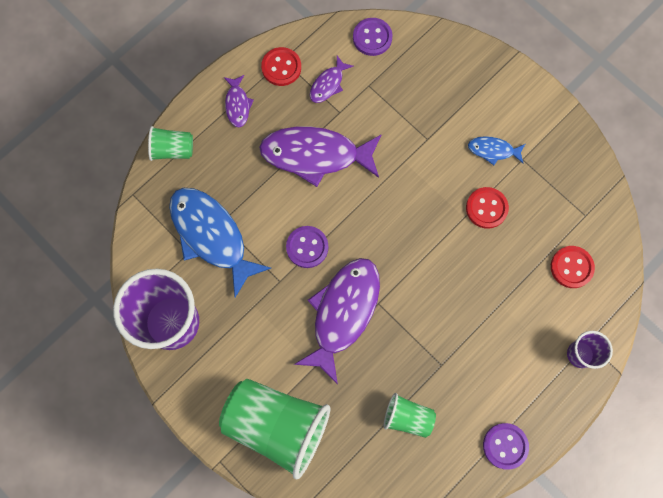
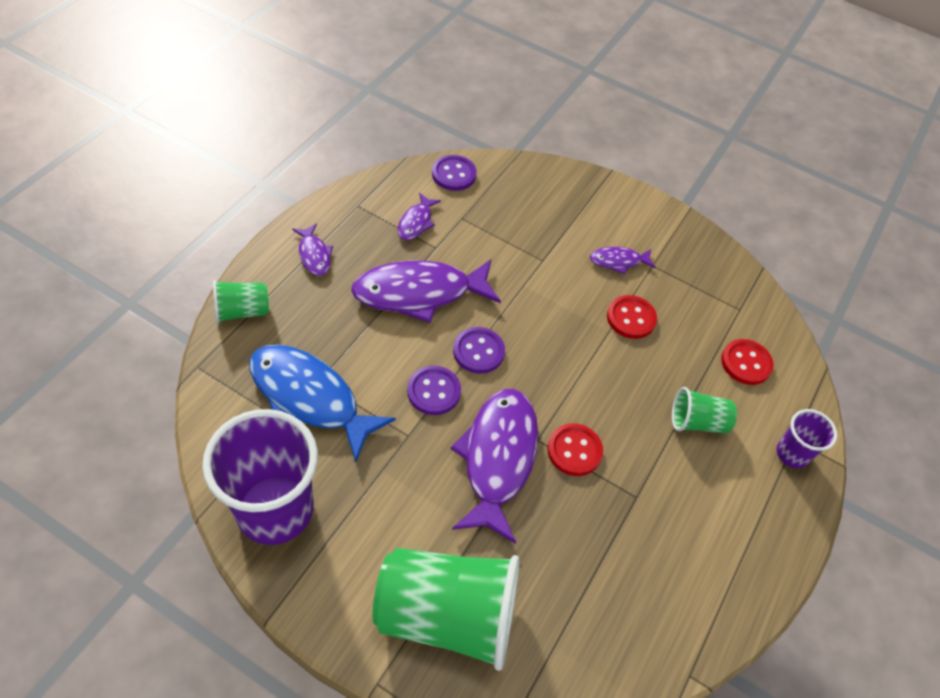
camera: 20 degrees left, 20 degrees down
(281, 67) = (358, 213): red button -> red button (574, 450)
(407, 417) = (615, 569): green cup -> green cup (697, 422)
(493, 150) = (618, 261): blue fish -> purple fish
(505, 446) = (747, 579): purple button -> purple button (478, 351)

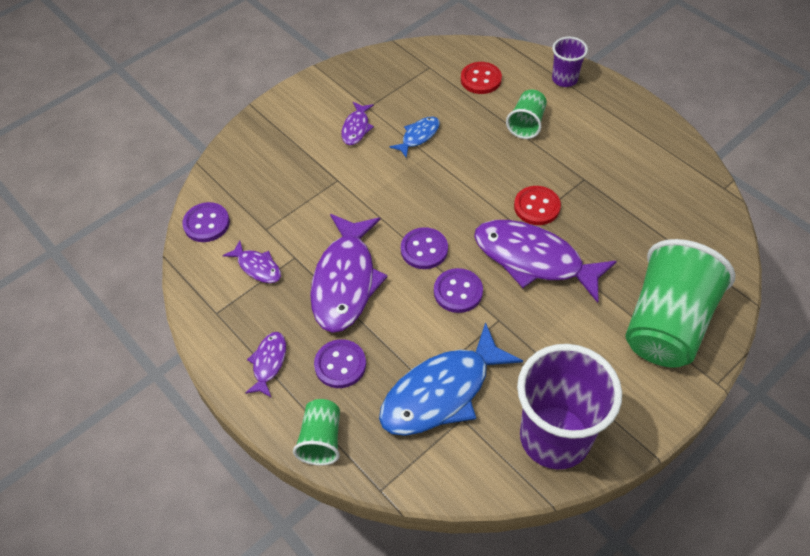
camera: 65 degrees left, 0 degrees up
(314, 255) = (269, 363): purple fish -> purple fish turned 75 degrees counterclockwise
(323, 309) = (340, 365): none -> purple button
(631, 318) = (418, 136): red button -> blue fish

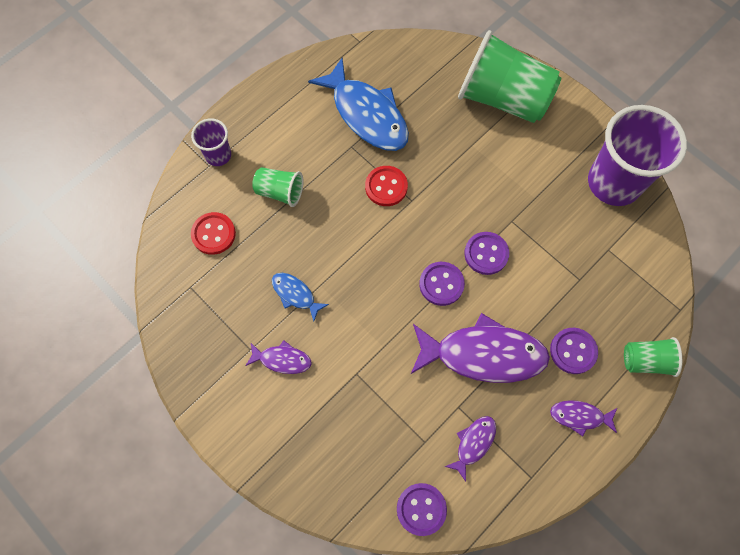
camera: 95 degrees left, 15 degrees up
(441, 392) = (587, 265): blue fish -> blue fish (366, 114)
(534, 259) = (446, 191): purple fish -> none

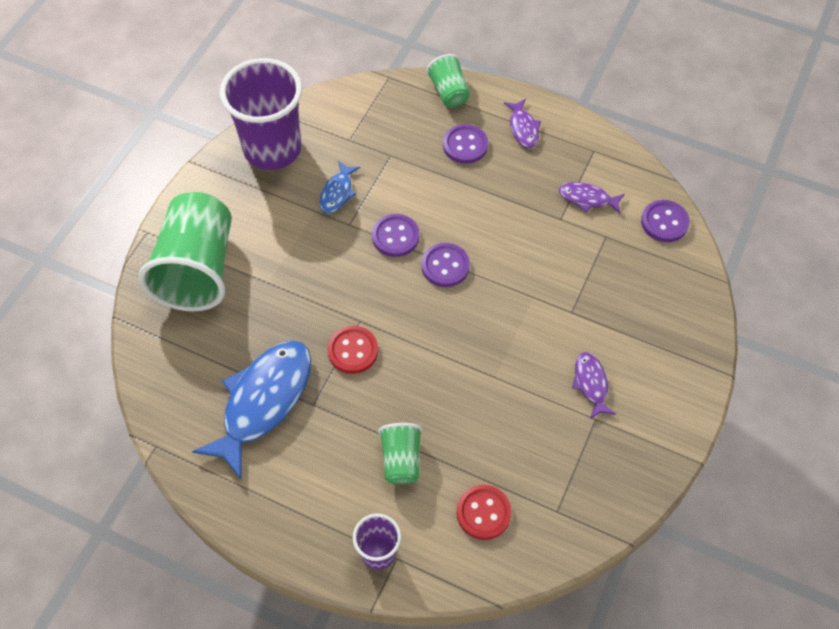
camera: 110 degrees left, 10 degrees down
(295, 294) = (516, 397): blue fish -> blue fish (337, 193)
(483, 354) = (501, 212): purple fish -> none

